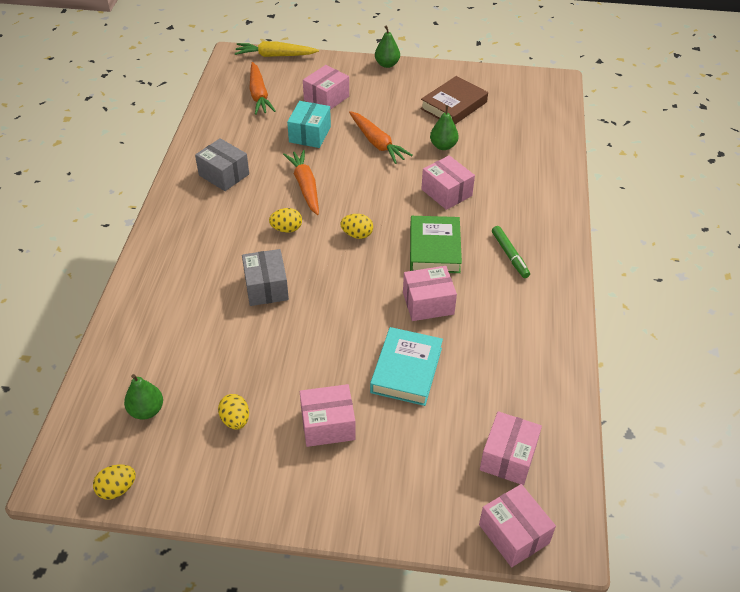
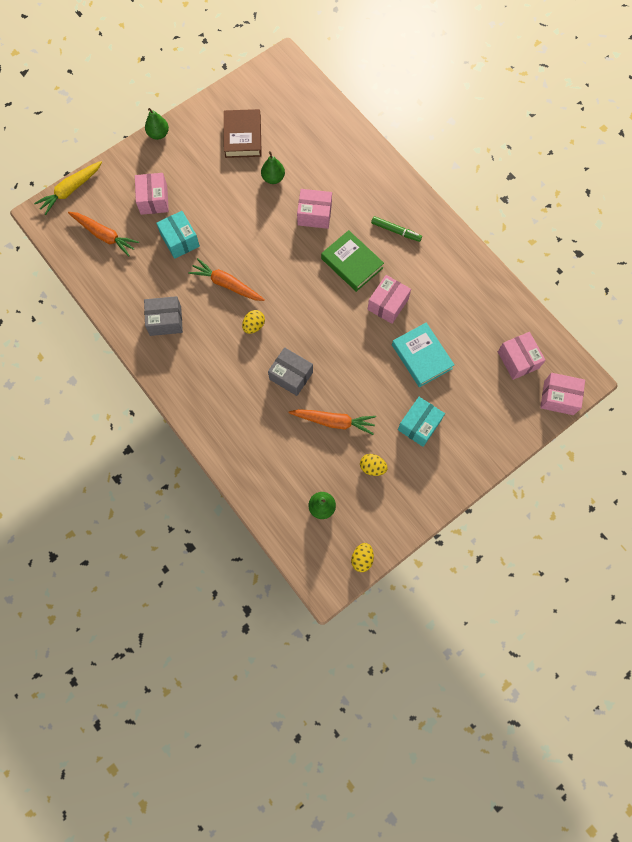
camera: 45 degrees left, 25 degrees up
(328, 425) = (419, 425): pink box -> turquoise box
(357, 235) = (298, 292): yellow egg -> none
(377, 143) = (230, 210): orange carrot -> orange carrot (333, 421)

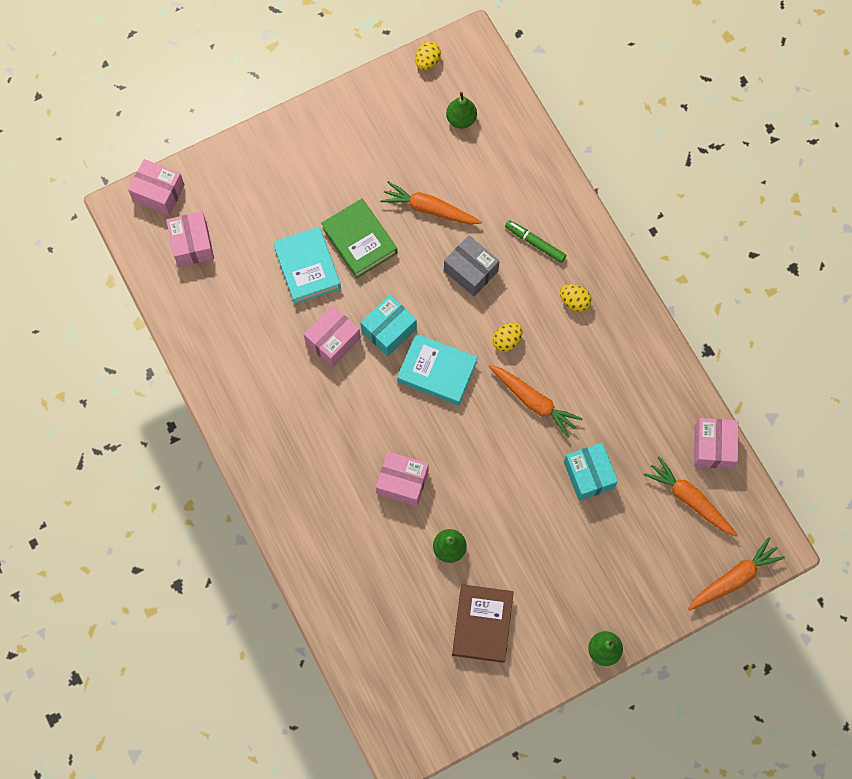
camera: 170 degrees left, 0 degrees up
(71, 190) = (734, 578): yellow carrot -> orange carrot
(154, 200) = (619, 543): pink box -> pink box (713, 447)
(165, 321) = (617, 366): grey box -> none
(304, 294) = (437, 371): none -> turquoise book
(352, 263) = (367, 403): green book -> green book (359, 240)
(372, 467) = (395, 152): yellow egg -> yellow egg (574, 301)
(396, 231) = (299, 439): green marker -> green marker (535, 243)
(419, 425) = (330, 189): turquoise box -> turquoise box (389, 330)

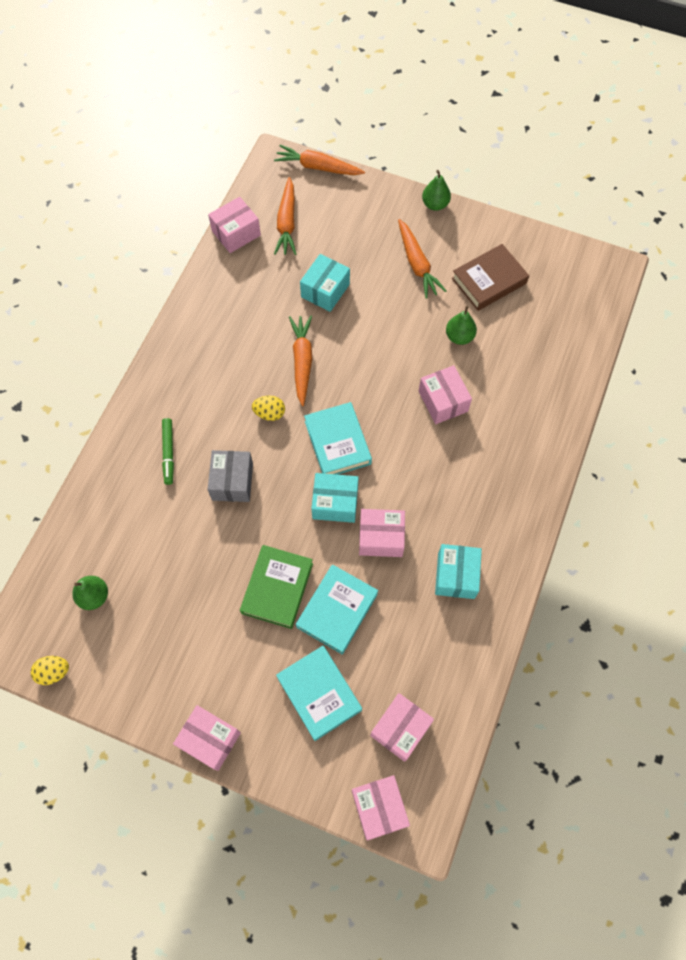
camera: 130 degrees left, 5 degrees down
(258, 369) = (456, 575): none -> turquoise box
(262, 212) = (319, 693): none -> turquoise book
(295, 124) = (210, 739): none -> pink box
(429, 209) = (202, 555): orange carrot -> orange carrot (417, 264)
(574, 301) = (197, 391): yellow egg -> none

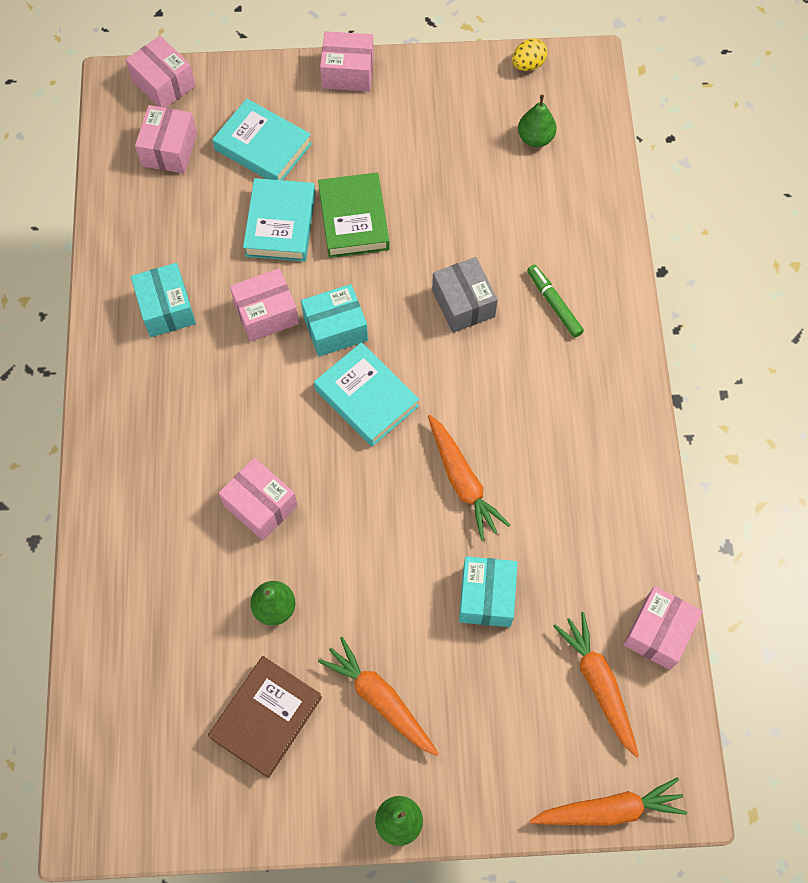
camera: 155 degrees right, 0 degrees up
(269, 413) = (466, 398): yellow egg -> none

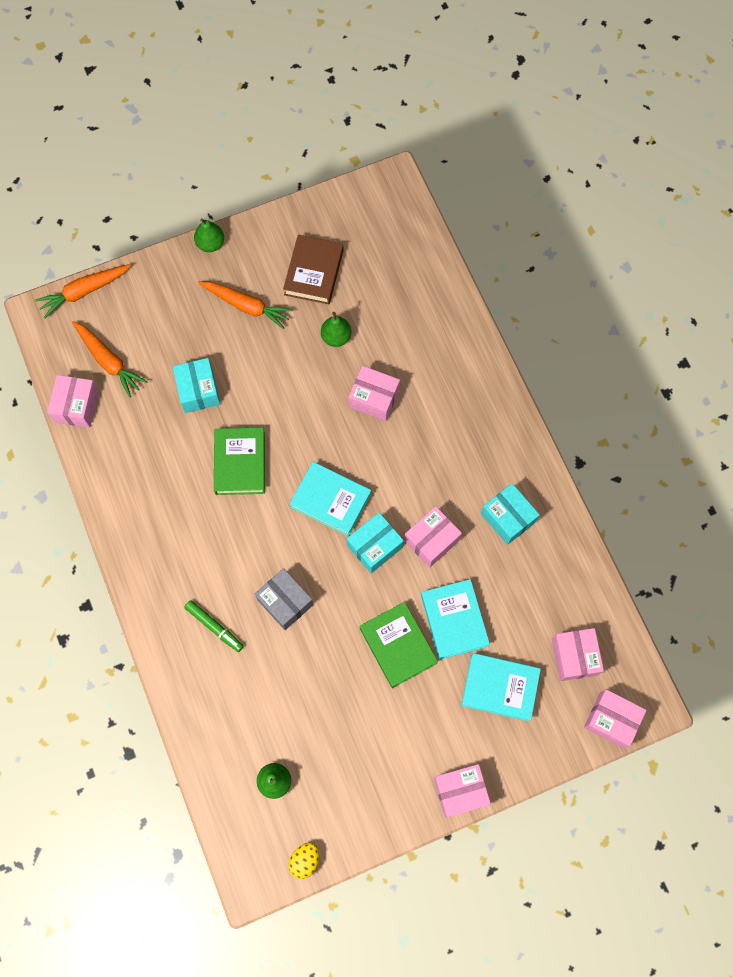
camera: 160 degrees right, 5 degrees up
(462, 481) = (240, 463): orange carrot -> green book

